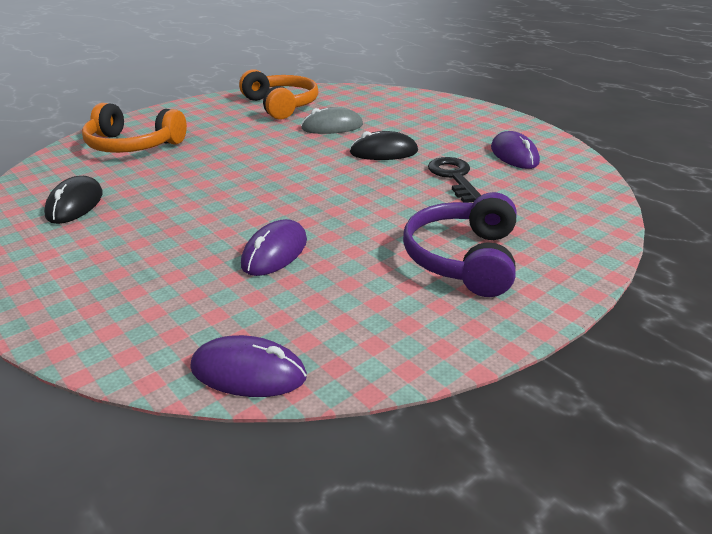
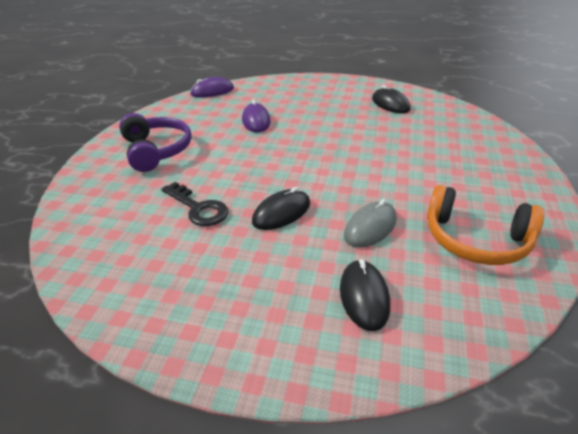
camera: 145 degrees right, 5 degrees up
(133, 145) = (461, 141): orange headphones -> none
(388, 109) = (364, 296): none -> black mouse
(514, 155) = (156, 264): purple mouse -> none

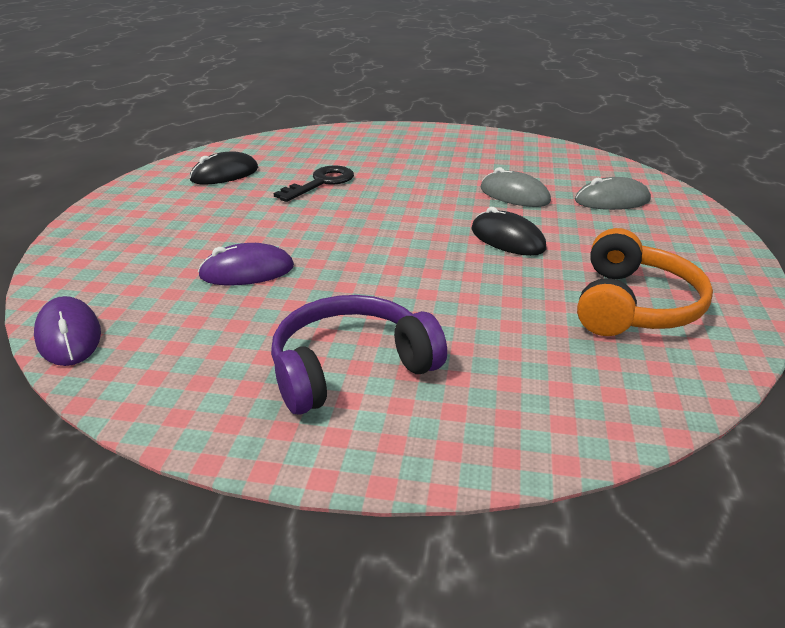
camera: 95 degrees left, 5 degrees down
(198, 208) = (519, 296): black key -> black key (321, 183)
(364, 296) = (612, 200): black mouse -> grey mouse
(475, 240) = (513, 158): orange headphones -> orange headphones (633, 305)

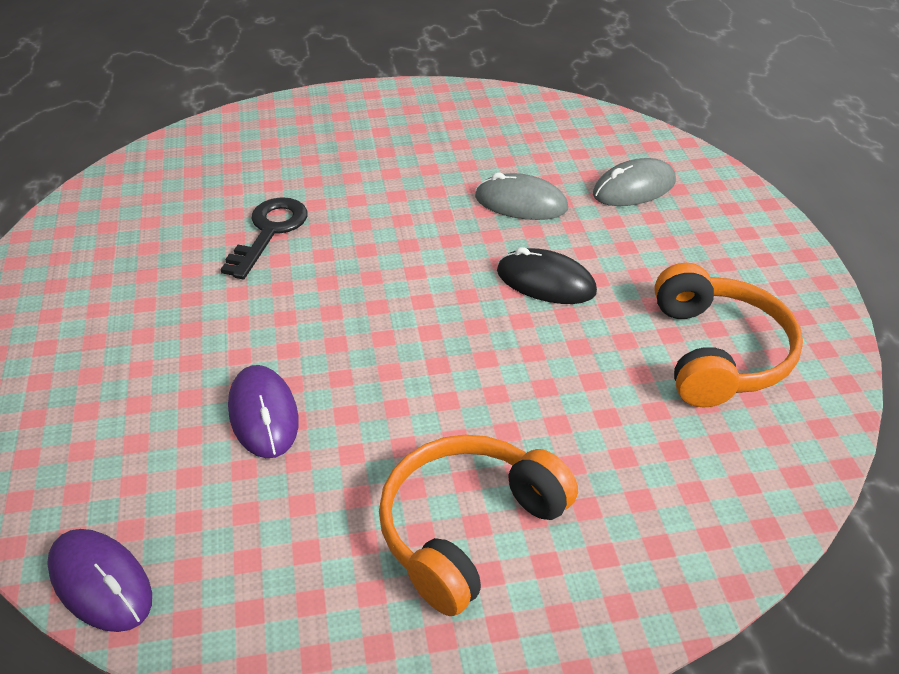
camera: 20 degrees left, 10 degrees up
(225, 174) = (126, 244): black mouse -> none
(247, 271) = (263, 415): purple mouse -> purple mouse turned 75 degrees counterclockwise
(350, 367) = (468, 529): purple headphones -> orange headphones

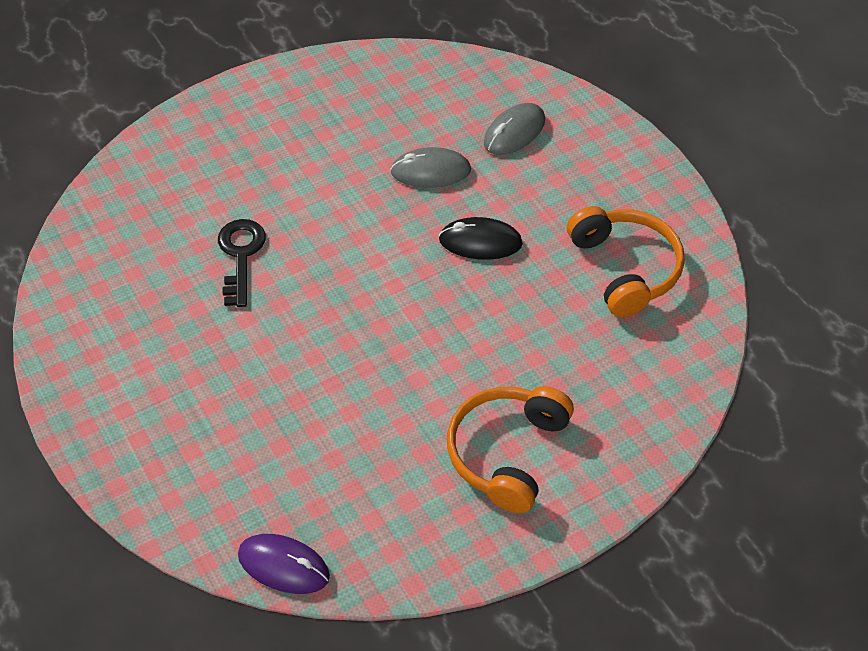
camera: 20 degrees left, 10 degrees up
(263, 415) = (325, 414): purple mouse -> none

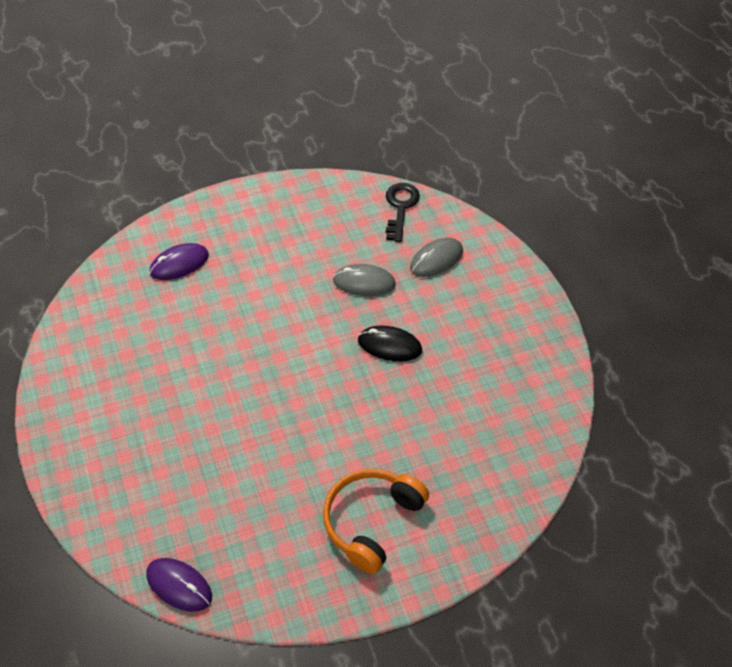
camera: 10 degrees right, 0 degrees up
(190, 179) = (179, 264): none -> purple mouse
(240, 256) = (203, 330): black key -> black key (400, 207)
(625, 268) = (499, 384): orange headphones -> none

